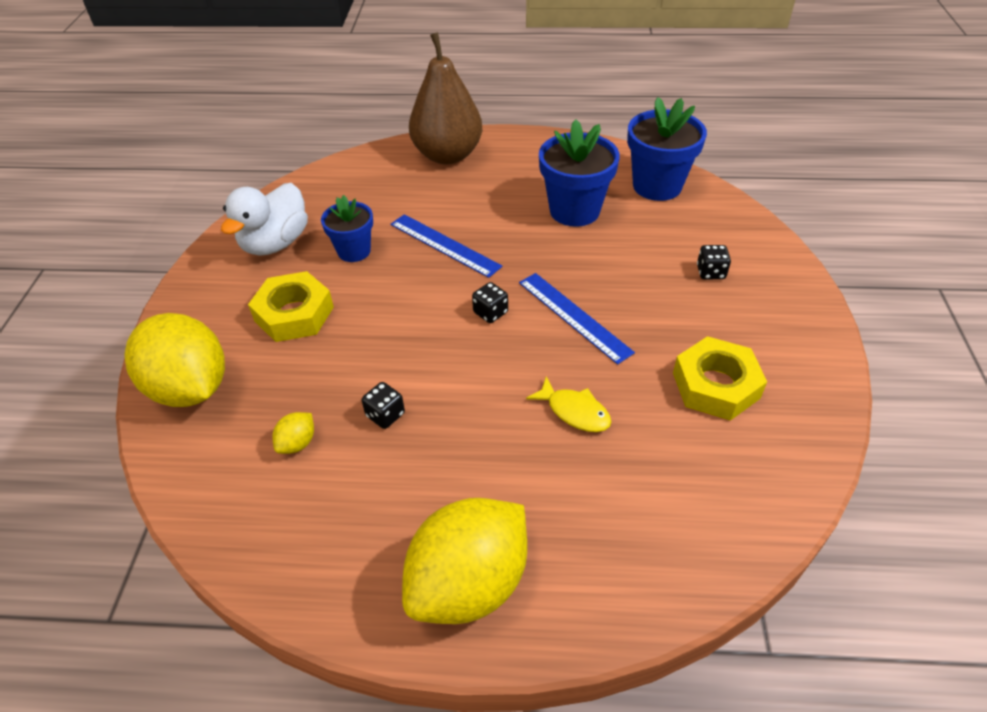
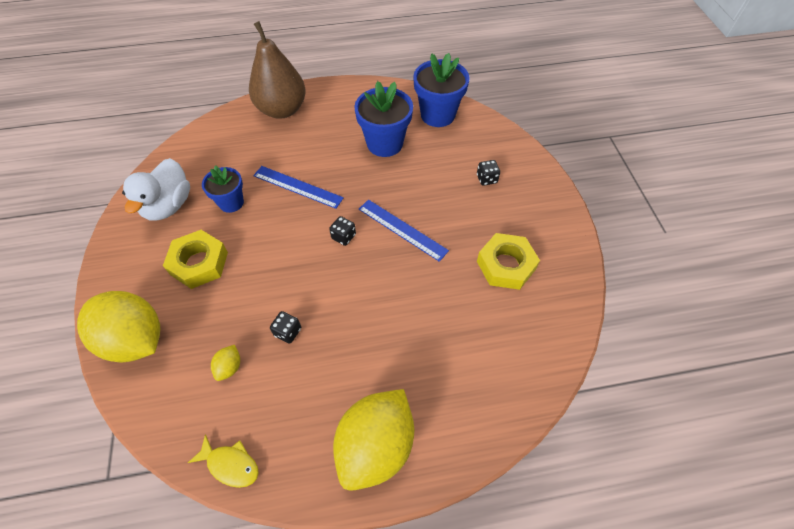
camera: 15 degrees left, 10 degrees up
(574, 411) = (418, 303): yellow fish -> yellow fish (230, 464)

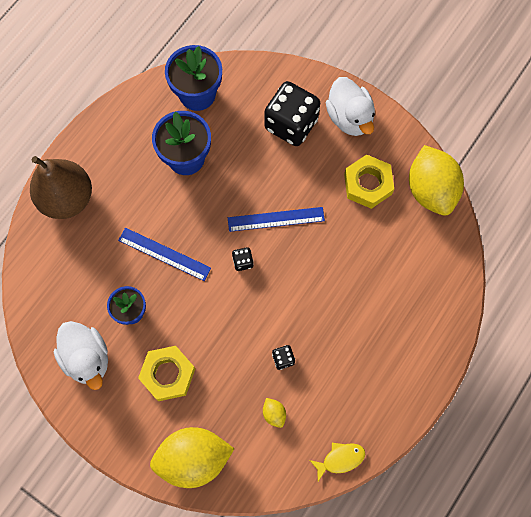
camera: 45 degrees left, 15 degrees up
(297, 187) = (164, 254): blue ruler -> blue ruler turned 45 degrees clockwise
(376, 445) = (405, 369): yellow lemon -> yellow lemon (430, 190)
(486, 179) = (291, 124): black dice -> black dice, size x2.44
(540, 209) = (349, 117): none -> white duck

